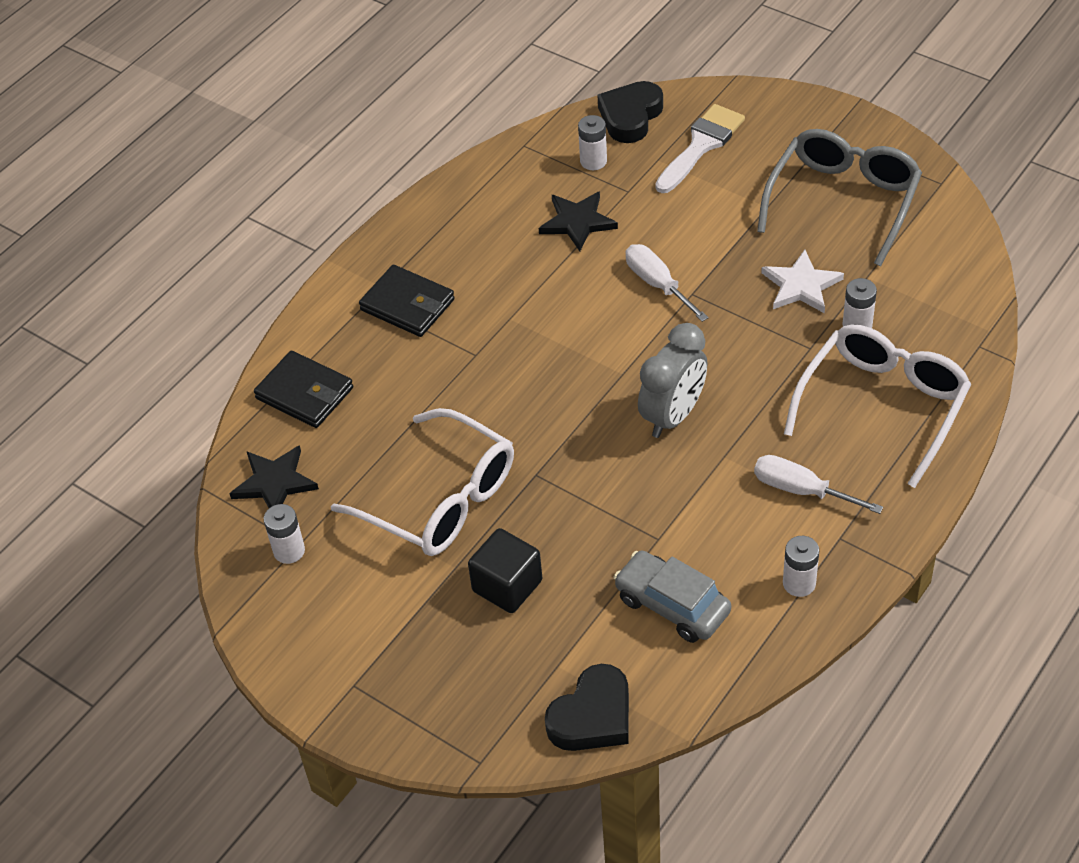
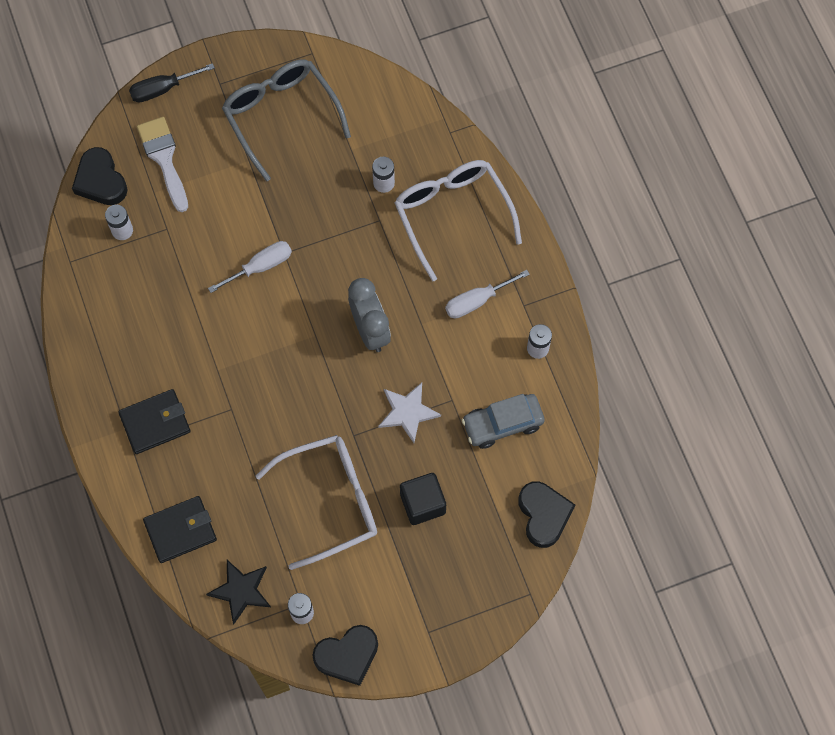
camera: 60 degrees left, 20 degrees up
(268, 623) = (347, 656): none -> black heart
(577, 222) = (168, 276): black star -> none
(657, 284) = (260, 266): white screwdriver -> white screwdriver turned 150 degrees clockwise
(775, 101) = (162, 89): none -> black screwdriver
(801, 285) = (328, 189): white star -> white star (407, 412)

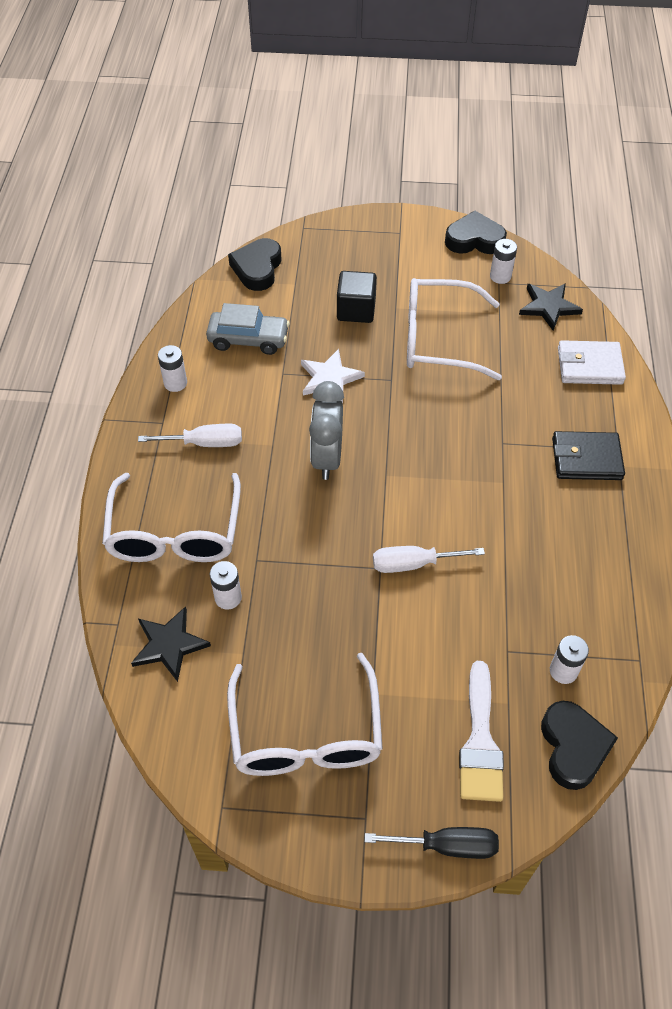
camera: 155 degrees left, 15 degrees down
(180, 530) = (589, 366): black wallet -> white wallet
(281, 116) = (306, 734): grey glasses -> white glasses
(405, 133) = (169, 645): none -> black star

